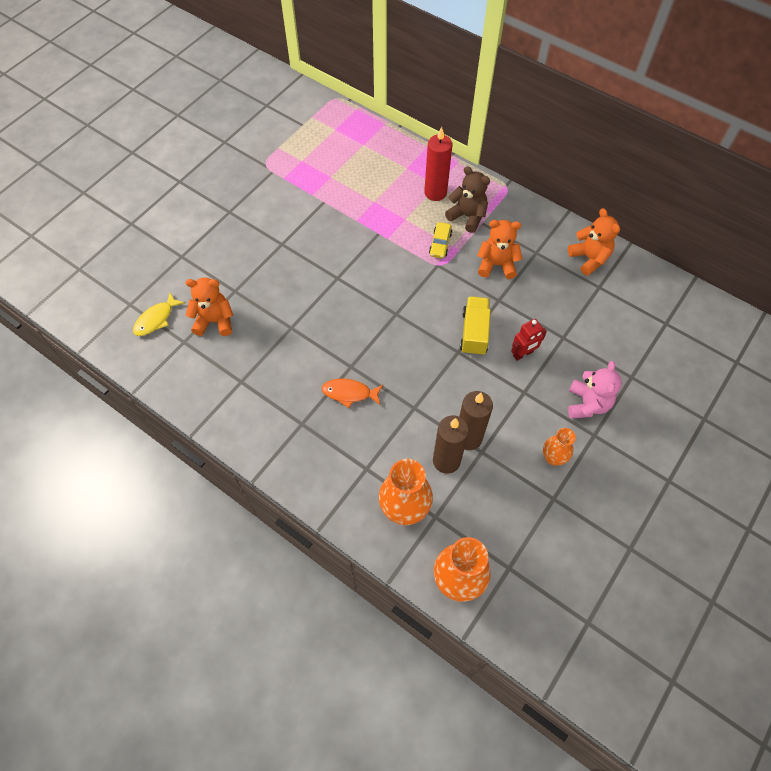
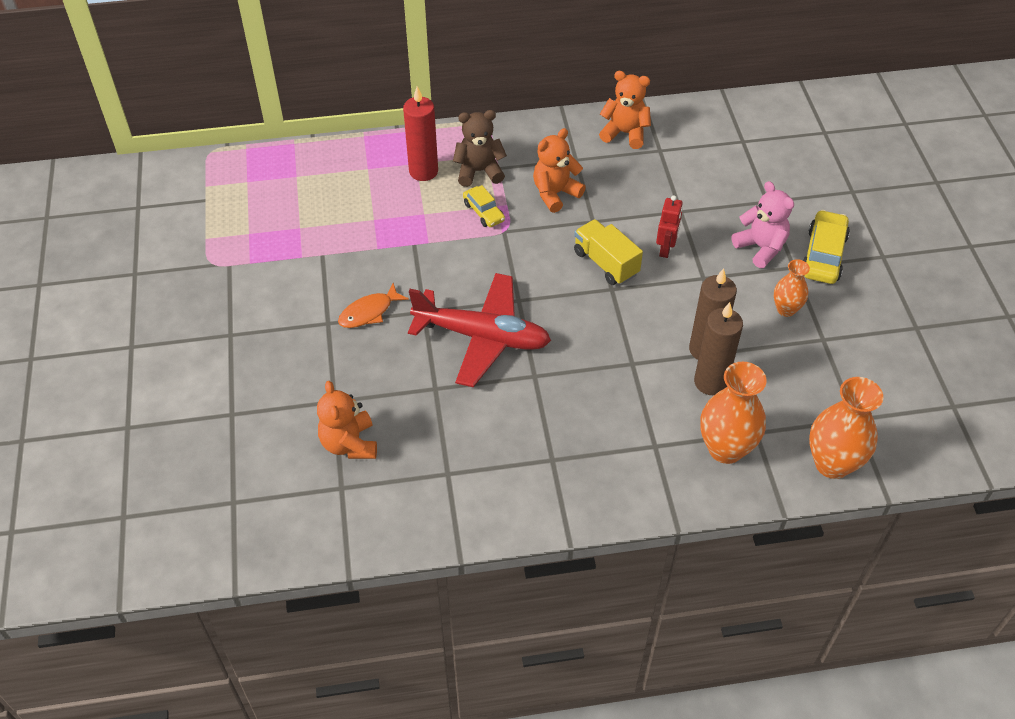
camera: 45 degrees left, 10 degrees down
(156, 319) = (283, 492): yellow fish -> none
(215, 321) = (349, 443): orange teddy bear -> orange teddy bear turned 60 degrees counterclockwise
(349, 393) = (562, 398): orange fish -> orange fish (369, 312)
(350, 319) = (482, 337): none -> red plane
(625, 444) = (823, 255): none -> yellow car

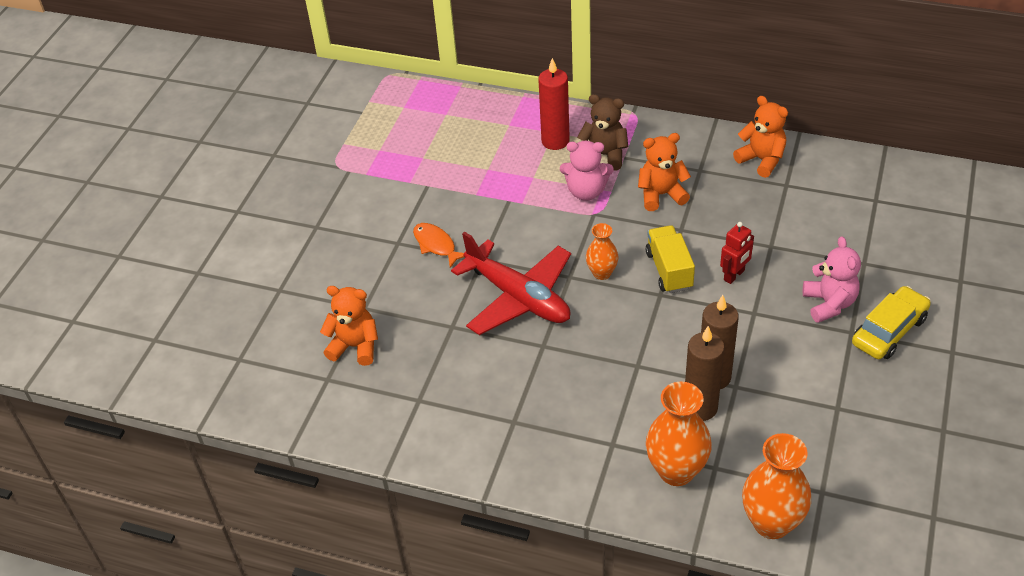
camera: 30 degrees right, 5 degrees down
(349, 443) = (355, 346): orange teddy bear -> orange teddy bear turned 90 degrees clockwise
(369, 312) = (436, 245): orange fish -> orange fish turned 60 degrees clockwise
(483, 212) = (586, 191): yellow car -> pink teddy bear
(786, 309) = (817, 368): orange vase -> orange vase (602, 273)

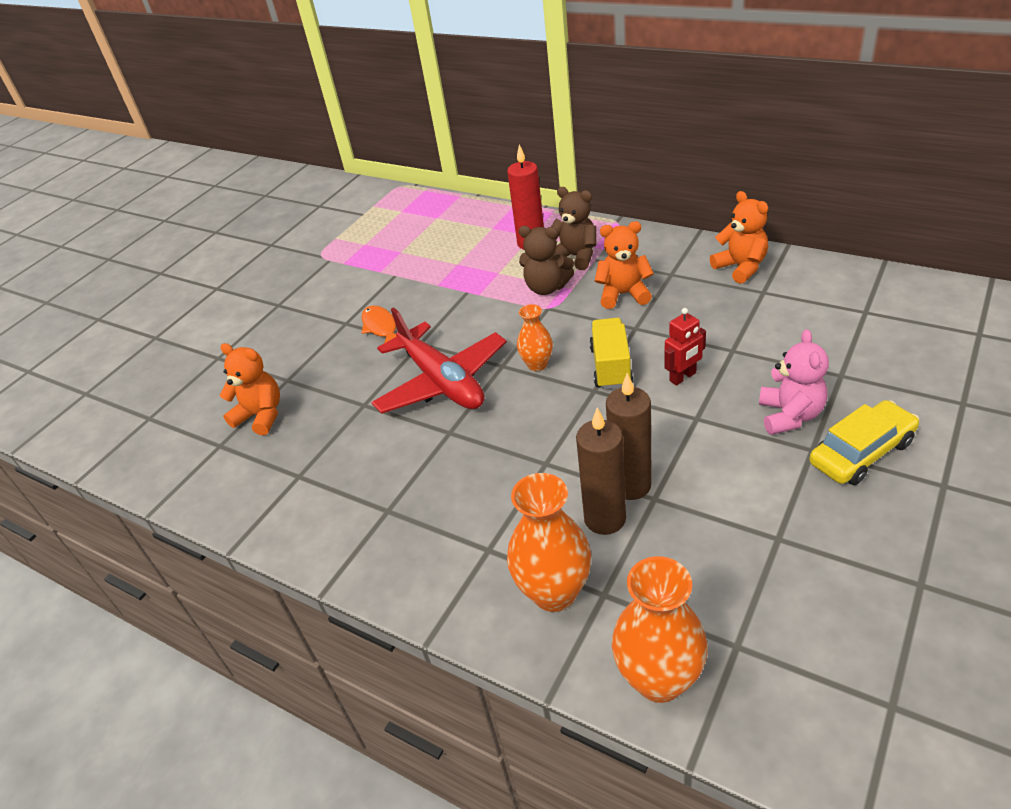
camera: 15 degrees right, 5 degrees down
(586, 191) = (546, 288): pink teddy bear -> brown teddy bear

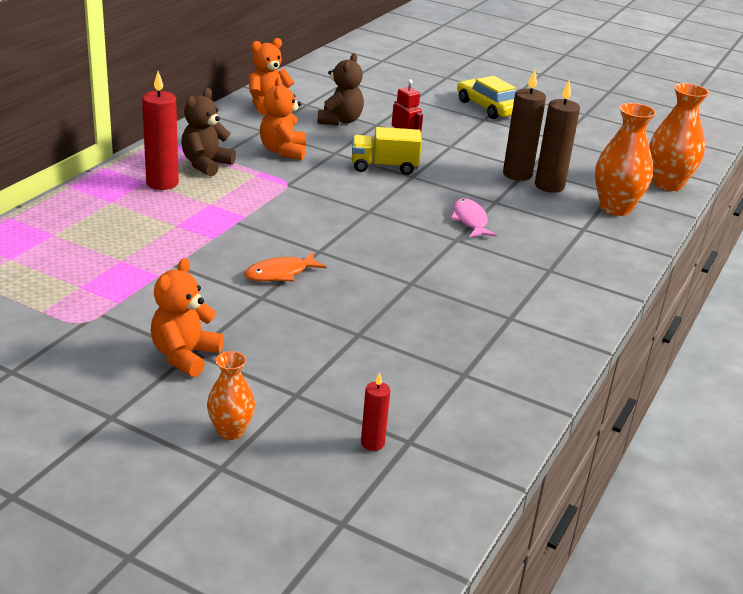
camera: 100 degrees left, 10 degrees down
(153, 399) = (372, 443): none -> red candle
(261, 416) = (418, 348): orange teddy bear -> orange teddy bear (185, 356)
(442, 382) = (385, 240): red plane -> none
(494, 442) = (470, 220): none -> pink fish
(537, 364) = (372, 195): orange vase -> orange vase (231, 431)
(546, 288) = (253, 182): brown teddy bear -> brown teddy bear (340, 121)
(790, 415) = (452, 119): pink teddy bear -> none

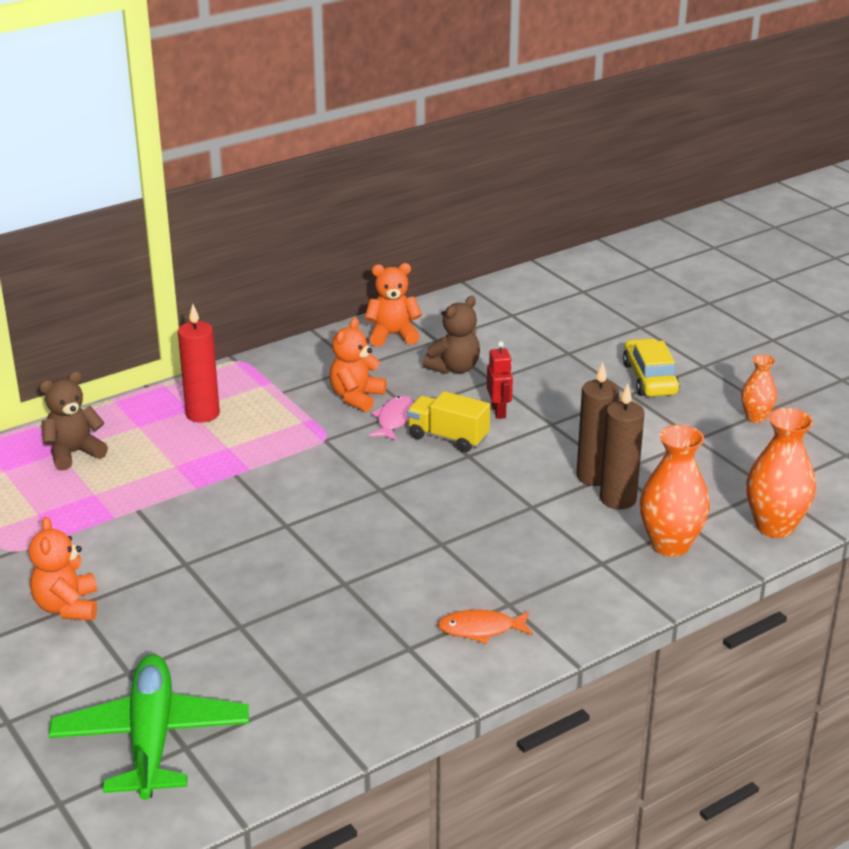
camera: 30 degrees right, 0 degrees up
(185, 356) = (67, 607): orange teddy bear -> orange teddy bear turned 60 degrees counterclockwise
(206, 164) = (263, 399): brown teddy bear -> brown teddy bear (74, 453)
(231, 431) = (43, 691): orange vase -> orange vase (756, 417)
(280, 273) = (226, 542): orange fish -> orange fish (481, 629)
(372, 443) = (151, 739): red candle -> green plane
(470, 220) = (480, 524): pink fish -> pink fish (394, 420)

